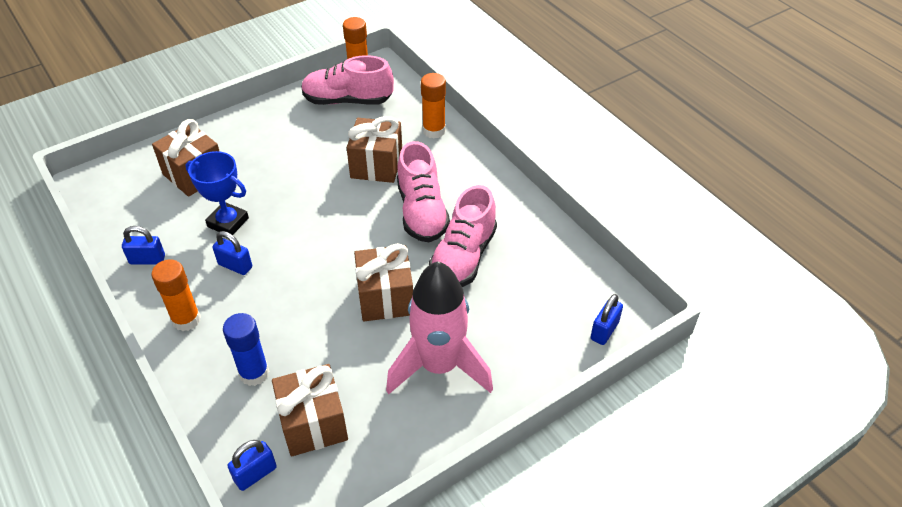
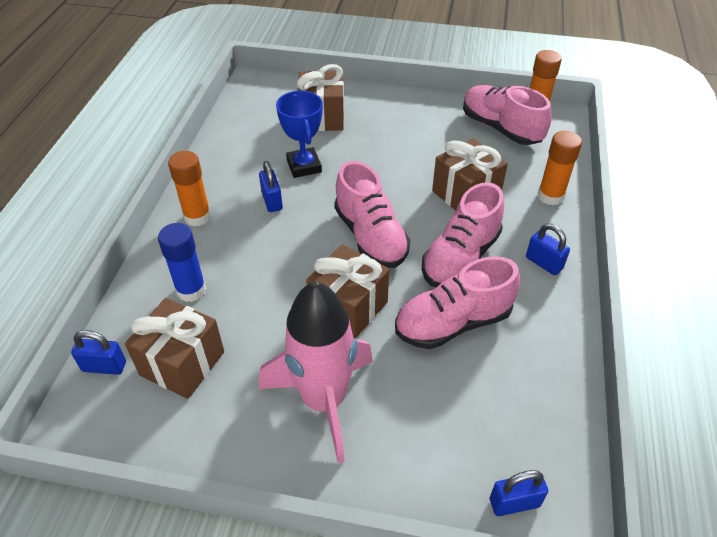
camera: 45 degrees right, 0 degrees up
(147, 260) = (224, 157): blue padlock -> blue padlock (544, 263)
(344, 240) = (370, 237): none -> pink shoe

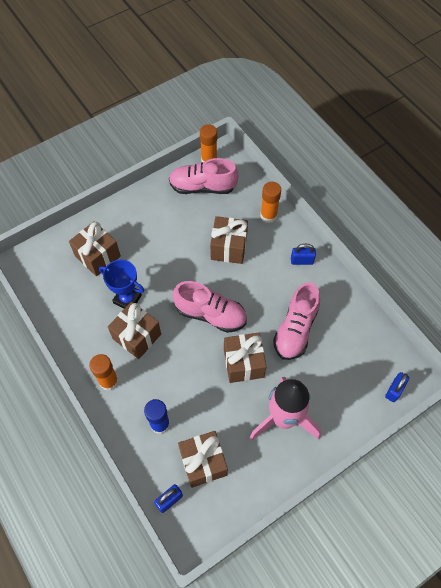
camera: 45 degrees left, 15 degrees up
(272, 201) = (137, 336): blue padlock -> brown gift
(460, 258) = (264, 290): pink shoe -> none

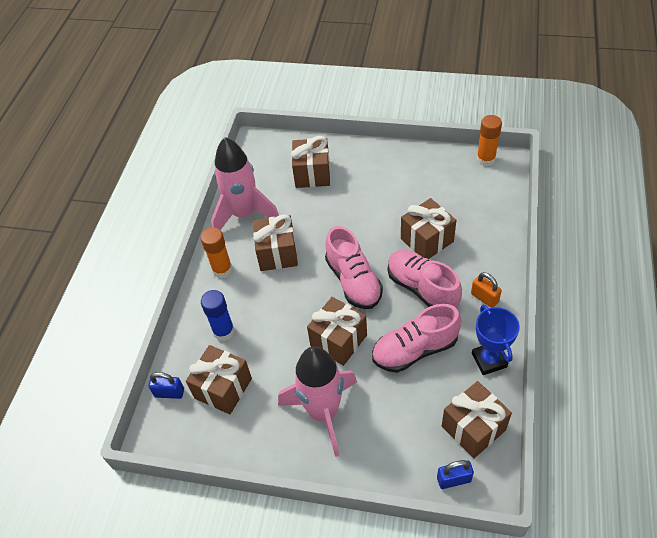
camera: 50 degrees right, 10 degrees down
(79, 326) = (244, 214): none -> pink rocket
(127, 299) = (300, 221): blue trophy -> blue trophy (489, 360)
(202, 187) = (456, 177): pink shoe -> pink shoe (422, 288)
(268, 216) = (493, 239): orange glue stick -> none
(302, 261) = (484, 298): blue padlock -> orange padlock
(374, 350) = (473, 428): none -> brown gift

